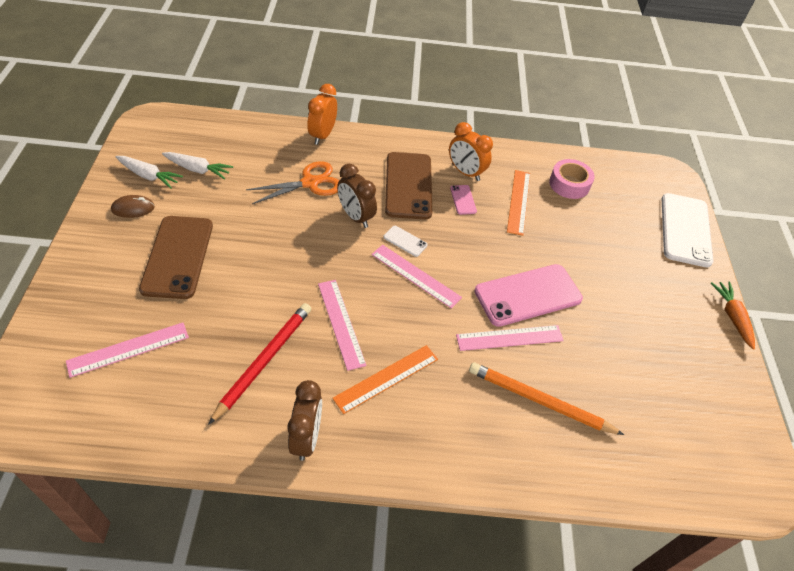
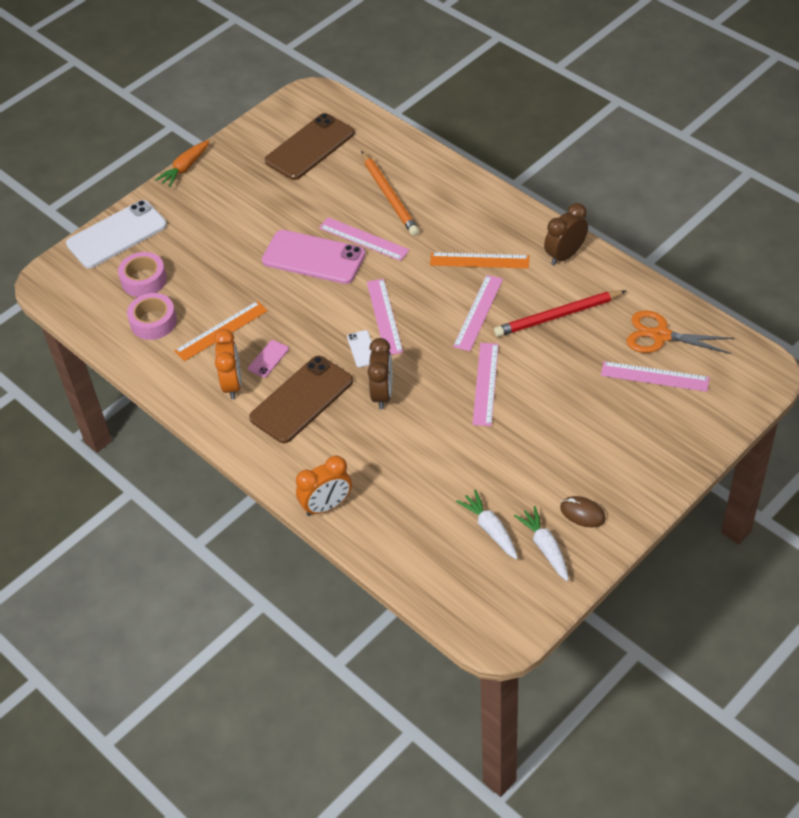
camera: 130 degrees left, 0 degrees up
(178, 256) = (570, 437): brown phone -> brown phone (310, 147)
(282, 264) = (485, 384): none -> pink ruler
(310, 183) = (392, 453): orange scissors -> orange scissors (660, 335)
(617, 208) = (144, 280): none -> pink tape

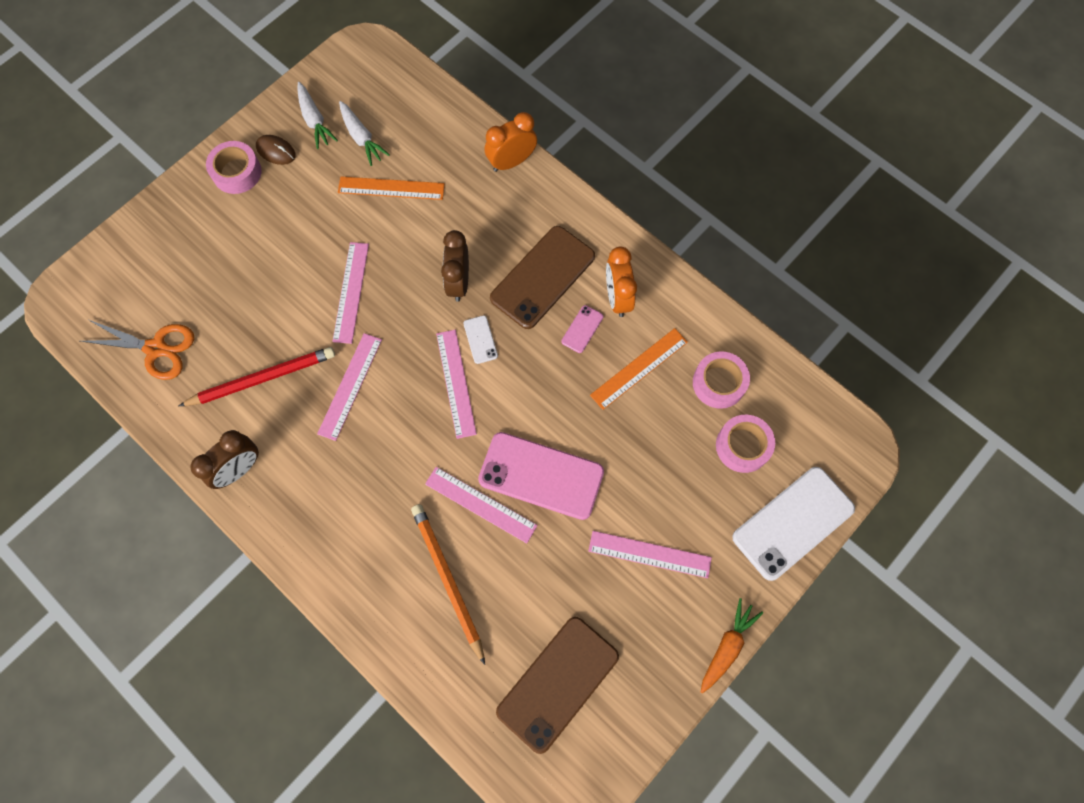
camera: 175 degrees right, 20 degrees up
(479, 260) = (341, 464): orange ruler -> orange ruler (391, 188)
(620, 490) = (237, 172): none -> pink tape
(654, 376) = (175, 297): pink ruler -> pink ruler (649, 554)

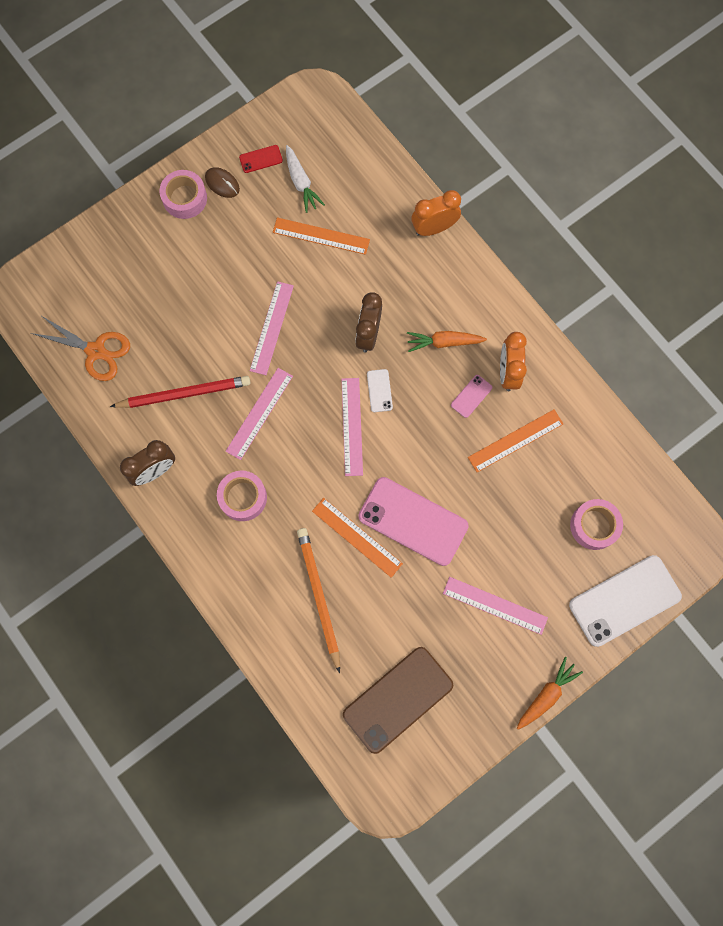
camera: 10 degrees right, 5 degrees up
(314, 120) = (261, 159): white carrot -> red phone
(480, 504) = (357, 537): pink ruler -> orange ruler
(542, 277) = (444, 342): brown phone -> orange carrot
(718, 383) = (584, 466): pink tape -> pink tape (243, 497)

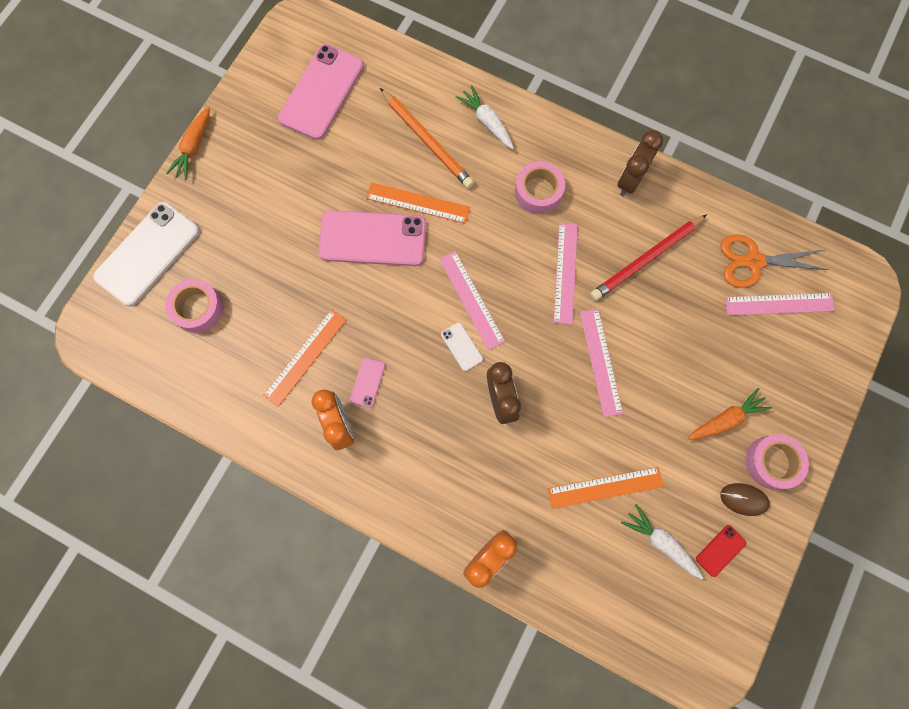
camera: 155 degrees right, 0 degrees up
(253, 590) = (487, 122): none -> white carrot
(398, 699) = (321, 92): brown phone -> pink phone
(444, 342) = (419, 427): orange carrot -> orange carrot (726, 419)
(495, 605) = (267, 199): pink ruler -> pink ruler (779, 304)

